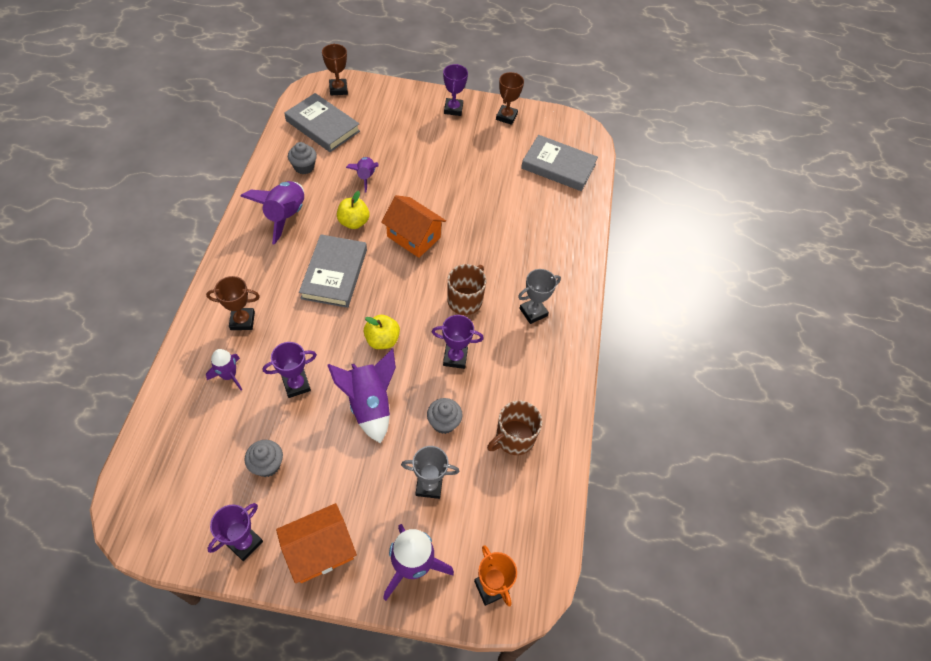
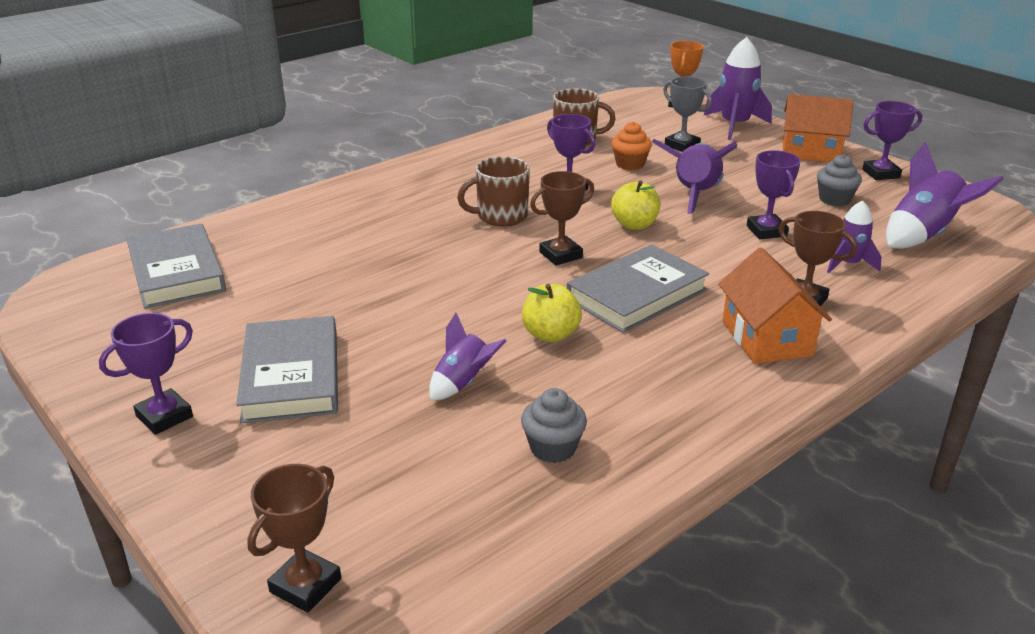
camera: 135 degrees left, 25 degrees down
(285, 216) = (653, 387): purple rocket -> purple rocket (923, 235)
(296, 385) = (766, 231): purple trophy -> purple trophy turned 60 degrees clockwise
(322, 126) = (437, 511): grey book -> grey book (291, 375)
(413, 237) = (485, 286): orange house -> orange house (766, 338)
(444, 422) = (630, 164): grey cupcake -> orange cupcake
(506, 117) = (112, 361): brown trophy -> brown trophy (560, 255)
(533, 312) = (442, 185): grey trophy -> none

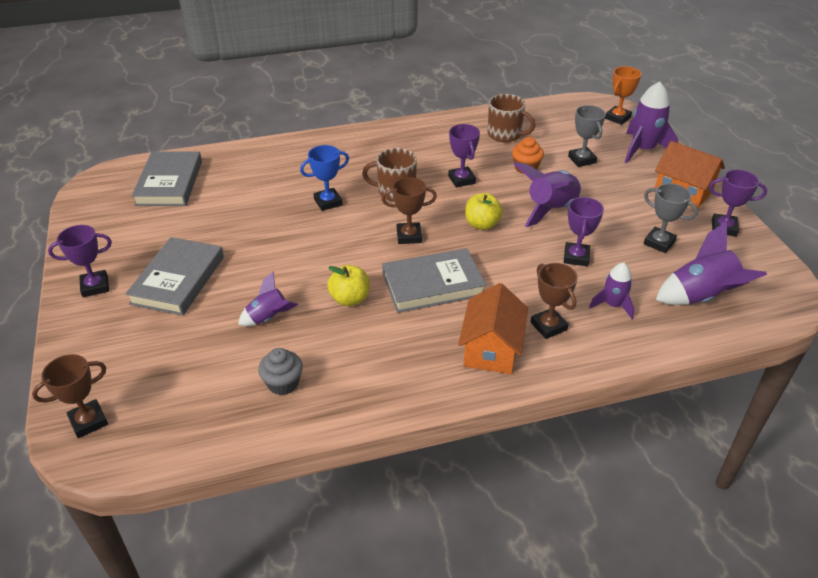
camera: 25 degrees right, 10 degrees up
(425, 244) = (328, 202): none -> blue trophy
(834, 199) = (659, 243): grey cupcake -> grey trophy

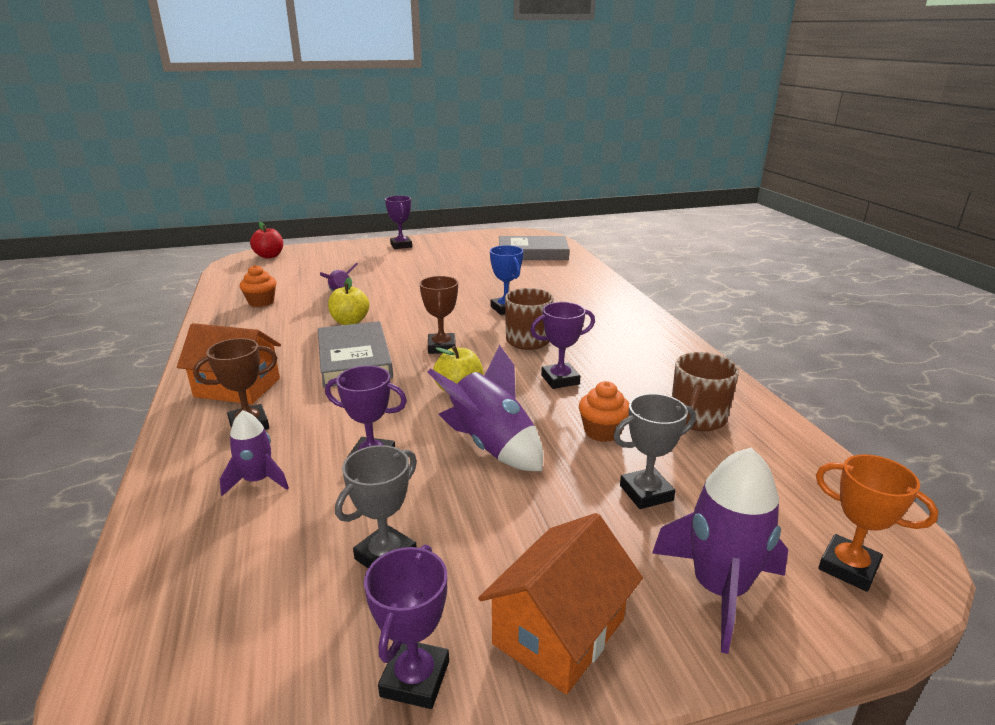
camera: 90 degrees right, 15 degrees down
(88, 421) = (269, 256): brown trophy -> red apple
(178, 280) = (400, 265): grey book -> none
(283, 383) = (261, 302): grey cupcake -> orange cupcake
(701, 297) = (224, 584): purple rocket -> none

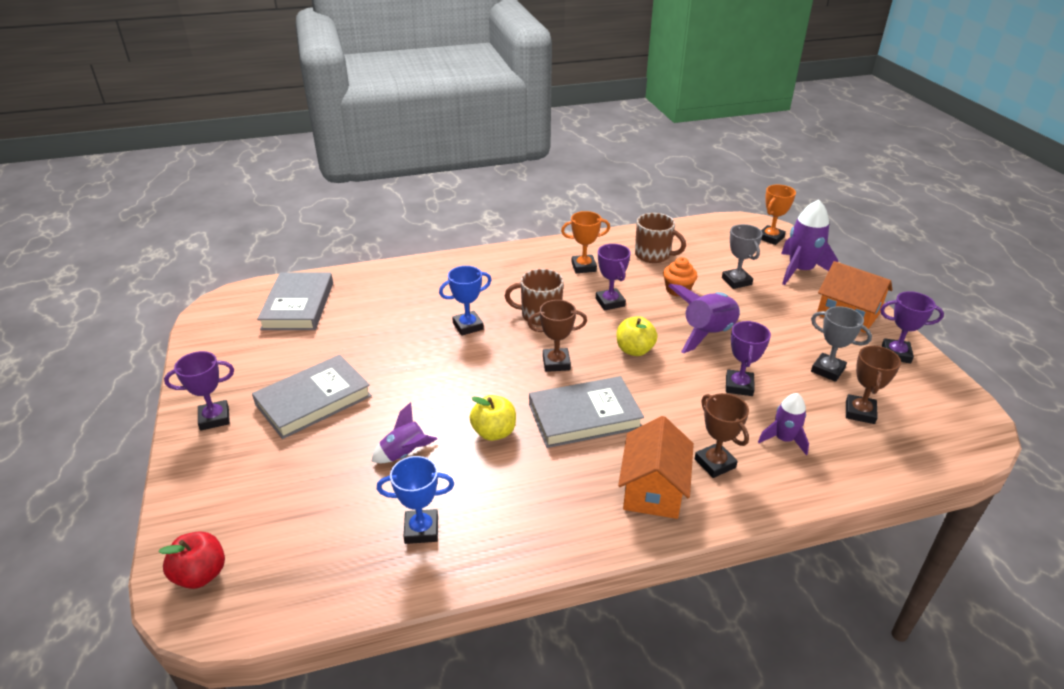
camera: 90 degrees left, 10 degrees up
(261, 302) = (421, 529): orange cupcake -> blue trophy
(273, 571) = (860, 412): none -> brown trophy
(411, 266) = (313, 400): none -> grey book
(640, 366) = (583, 267): none -> orange trophy

